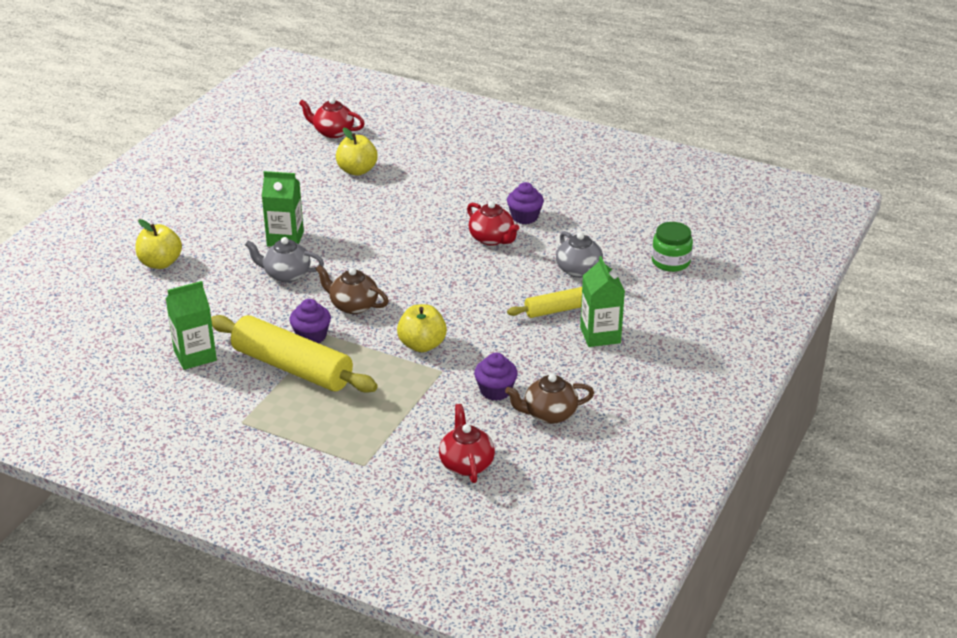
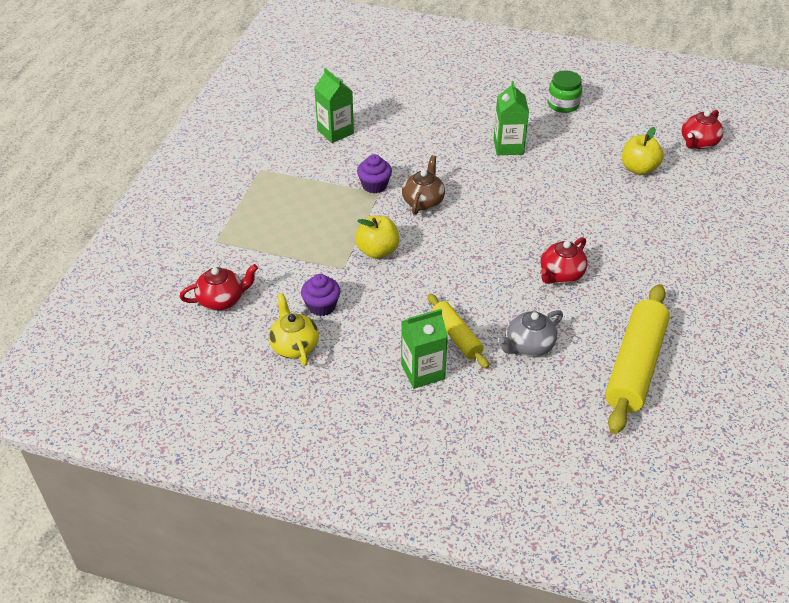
camera: 80 degrees right, 10 degrees up
(160, 263) = (449, 91): yellow apple -> none
(286, 274) = (456, 156): grey teapot -> none
(292, 367) = (330, 182): yellow rolling pin -> yellow rolling pin (634, 366)
(333, 132) = (698, 143): red teapot -> red teapot turned 150 degrees counterclockwise
(524, 217) = (611, 293): purple cupcake -> none
(549, 414) = (294, 346): brown teapot -> yellow teapot
(670, 262) = (574, 421): green jar -> green jar (563, 104)

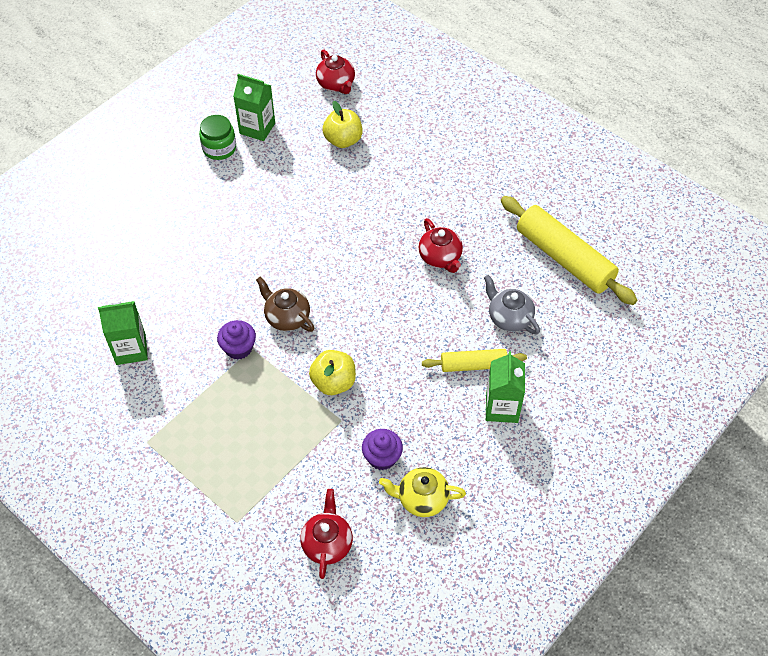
camera: 65 degrees left, 10 degrees up
(508, 146) = (252, 217): green carton -> green carton (257, 128)
(529, 345) = (509, 318): grey teapot -> grey teapot turned 150 degrees clockwise

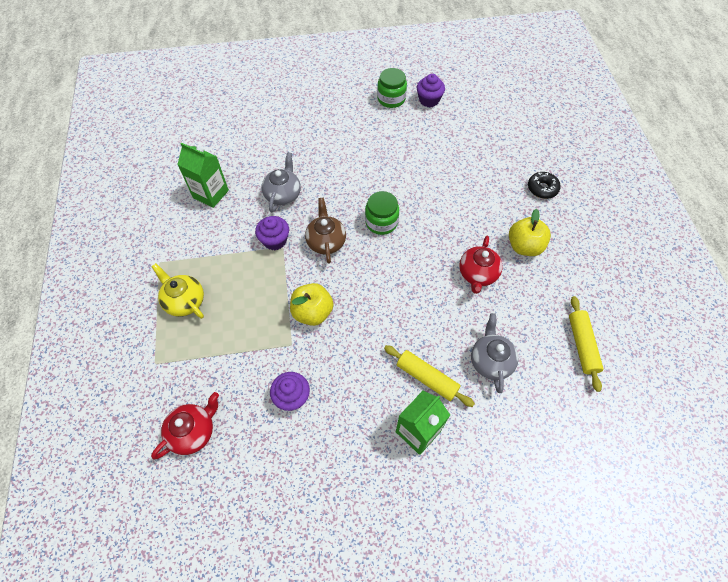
camera: 40 degrees right, 5 degrees up
(204, 303) = (283, 194): none -> grey teapot
(257, 128) = (429, 100): green carton -> purple cupcake
(320, 268) = (381, 222): none -> green jar
(336, 84) = (512, 102): red teapot -> none
(343, 140) = (482, 143): yellow apple -> yellow apple (524, 246)
(422, 499) = (289, 455): yellow teapot -> yellow teapot (184, 301)
(430, 150) = (542, 188): none -> black donut
(564, 258) = (582, 345): yellow rolling pin -> yellow rolling pin, size x0.56

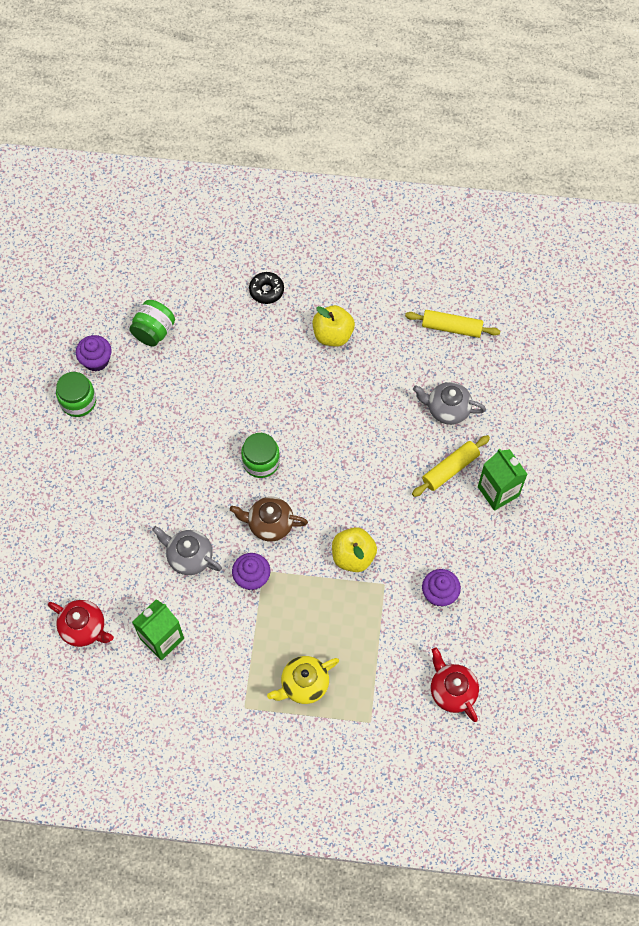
camera: 75 degrees left, 5 degrees up
(468, 126) = (154, 331): none -> green jar
(477, 274) = (352, 389): red teapot -> red teapot (84, 628)

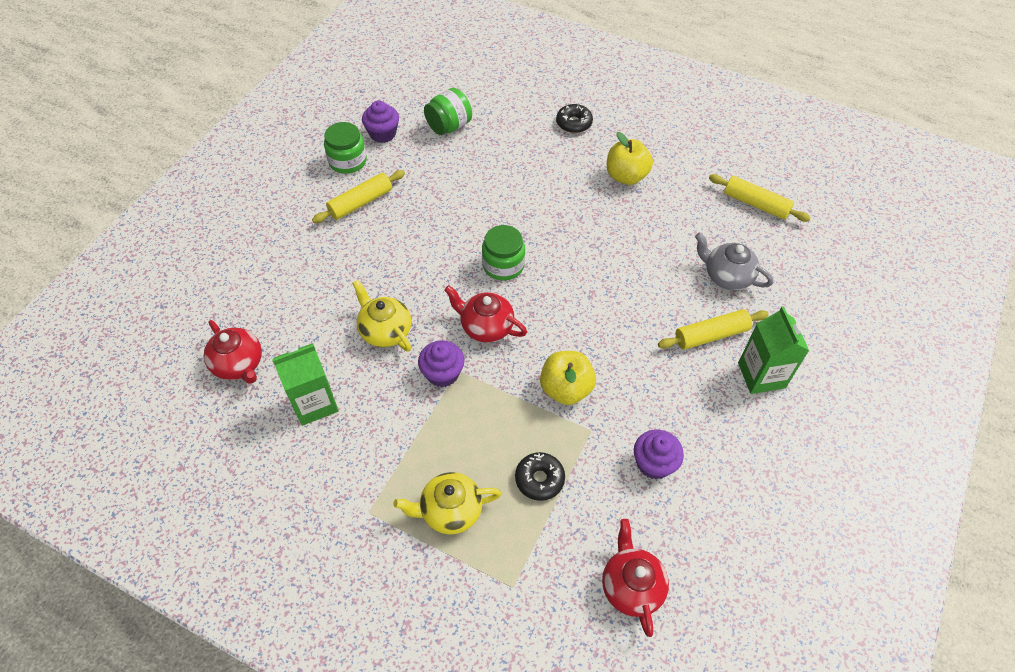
camera: 20 degrees right, 10 degrees down
(111, 441) = (360, 202): none -> yellow rolling pin
(189, 557) = (385, 331): grey teapot -> yellow teapot
(269, 524) = (486, 327): brown teapot -> red teapot
(360, 636) = (539, 479): none -> black donut

